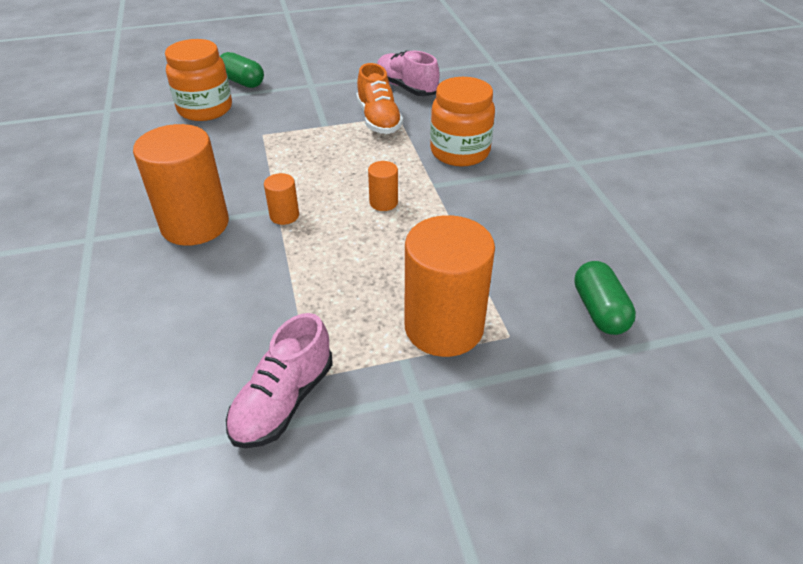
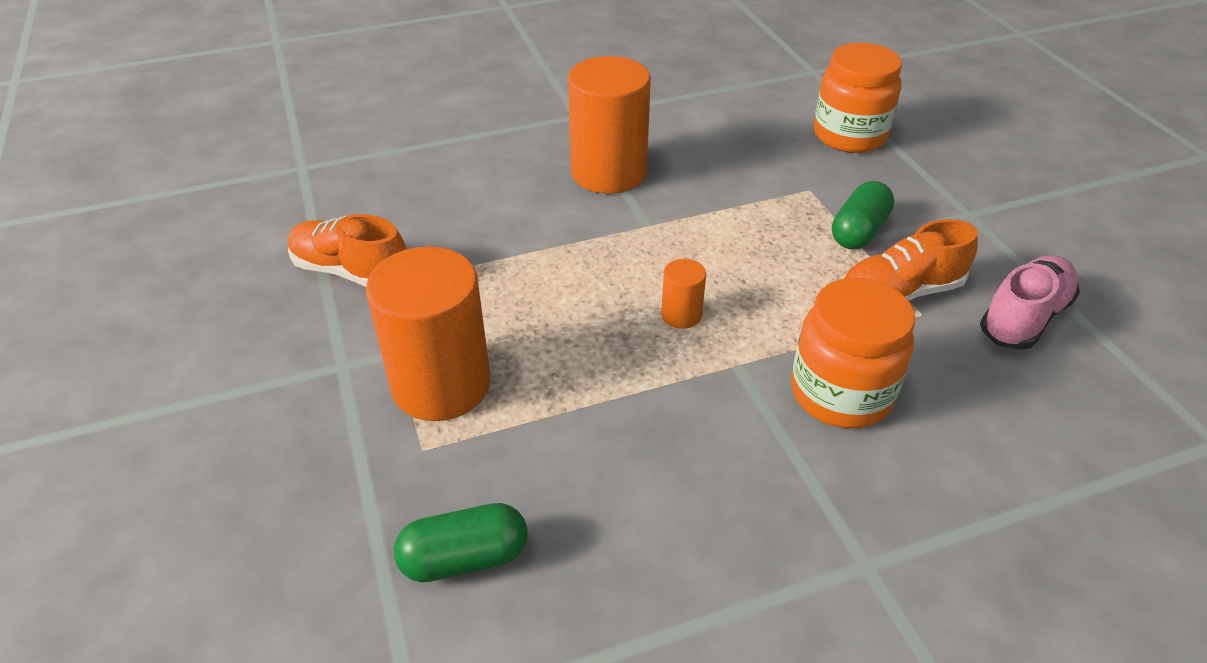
camera: 85 degrees right, 0 degrees up
(242, 82) = (938, 151): green capsule -> green capsule (859, 231)
(283, 401) = (351, 271): pink shoe -> orange shoe
(284, 216) = (636, 232): orange cylinder -> none

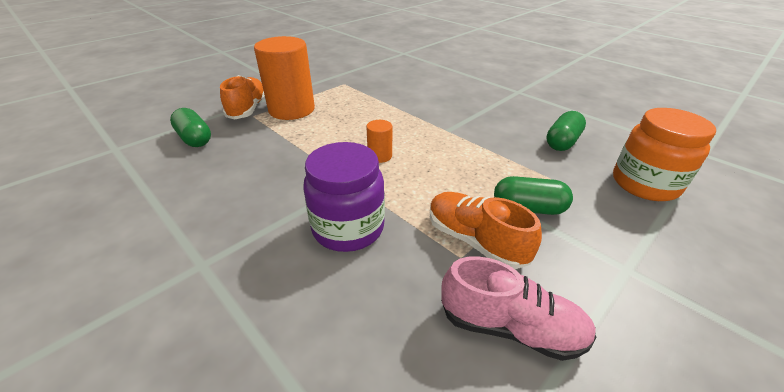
camera: 65 degrees right, 5 degrees down
(351, 271) = (348, 77): orange shoe -> orange shoe (248, 109)
(608, 172) = (479, 110): orange cylinder -> none
(738, 145) = (562, 142): none -> green capsule
(841, 393) = (348, 228): orange jar -> purple jar

